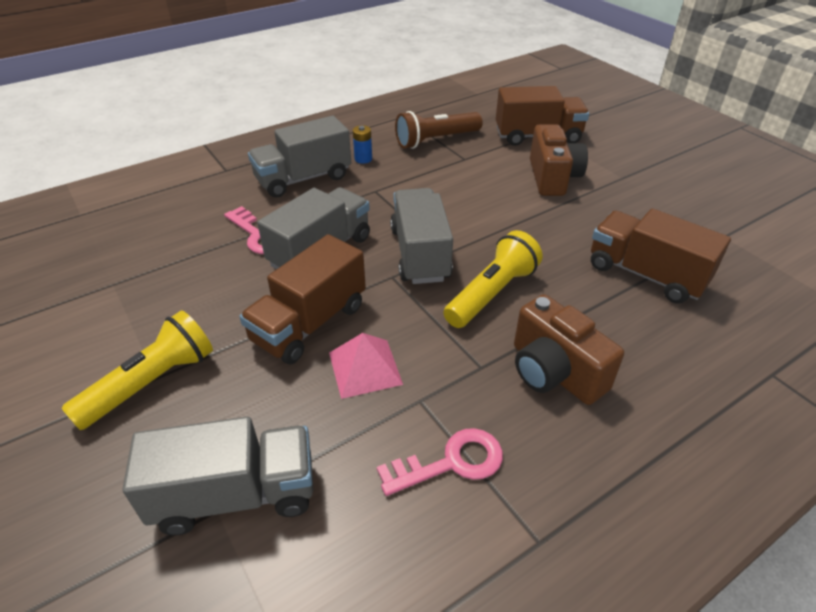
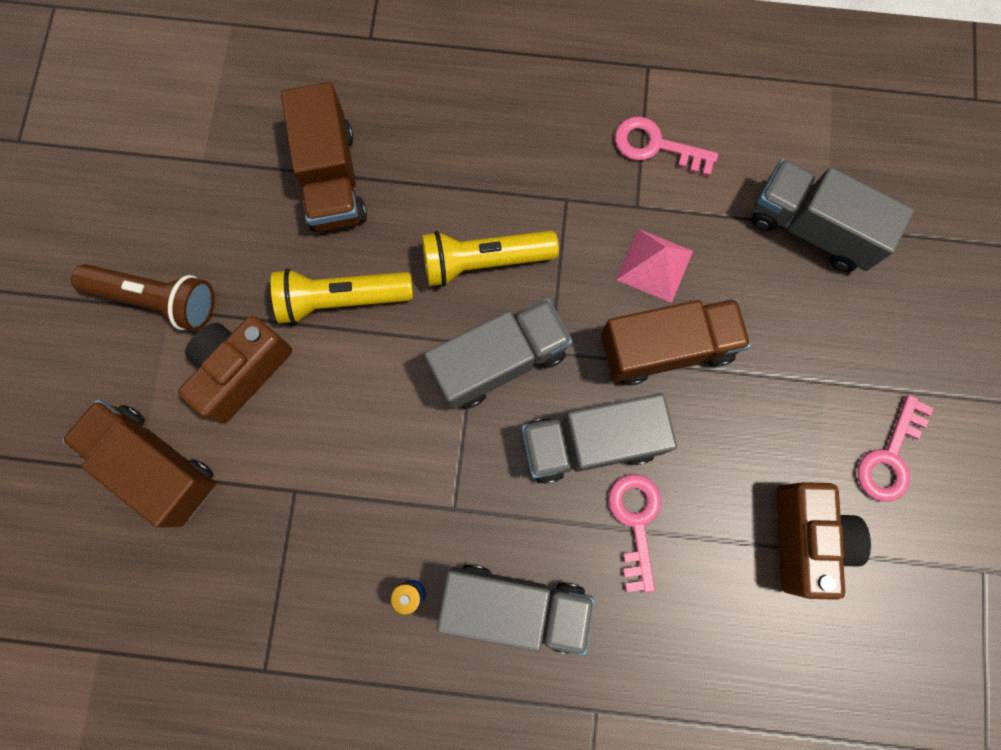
camera: 140 degrees left, 35 degrees up
(70, 361) = (890, 457): none -> pink key
(152, 383) = (830, 377): yellow flashlight -> yellow flashlight (341, 299)
(420, 254) = (499, 361): grey truck -> grey truck turned 150 degrees counterclockwise
(436, 140) = (285, 564): brown flashlight -> brown flashlight (157, 300)
(554, 372) = (518, 154): brown camera -> brown camera (805, 538)

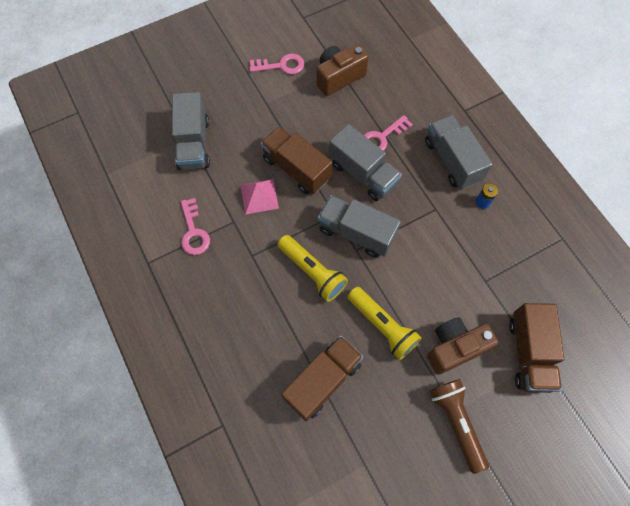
camera: 125 degrees left, 10 degrees down
(241, 371) = (454, 348): brown camera -> brown camera turned 150 degrees clockwise

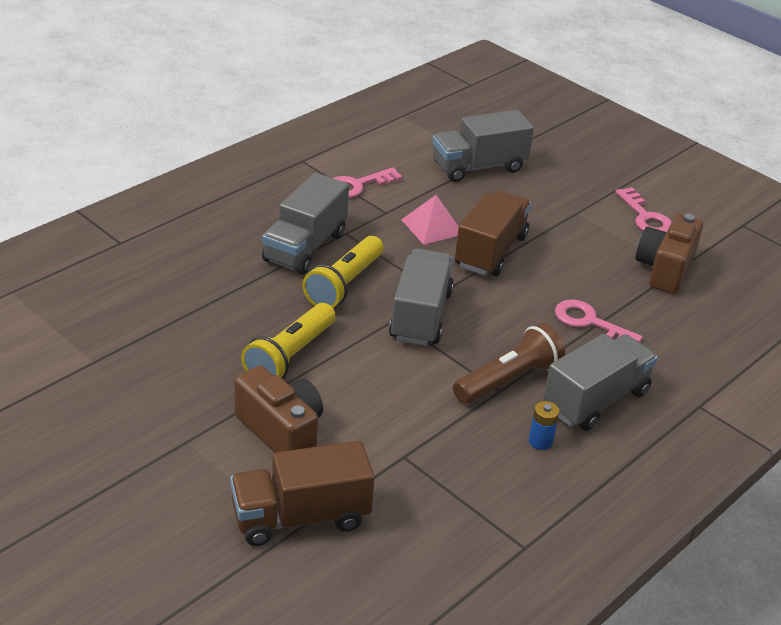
camera: 70 degrees right, 30 degrees down
(323, 381) = (196, 312): brown truck -> none
(339, 77) = (665, 269): brown camera -> brown camera turned 105 degrees counterclockwise
(363, 173) = (518, 311): grey truck -> grey truck (305, 247)
(456, 422) = (169, 444): brown flashlight -> brown flashlight (508, 380)

